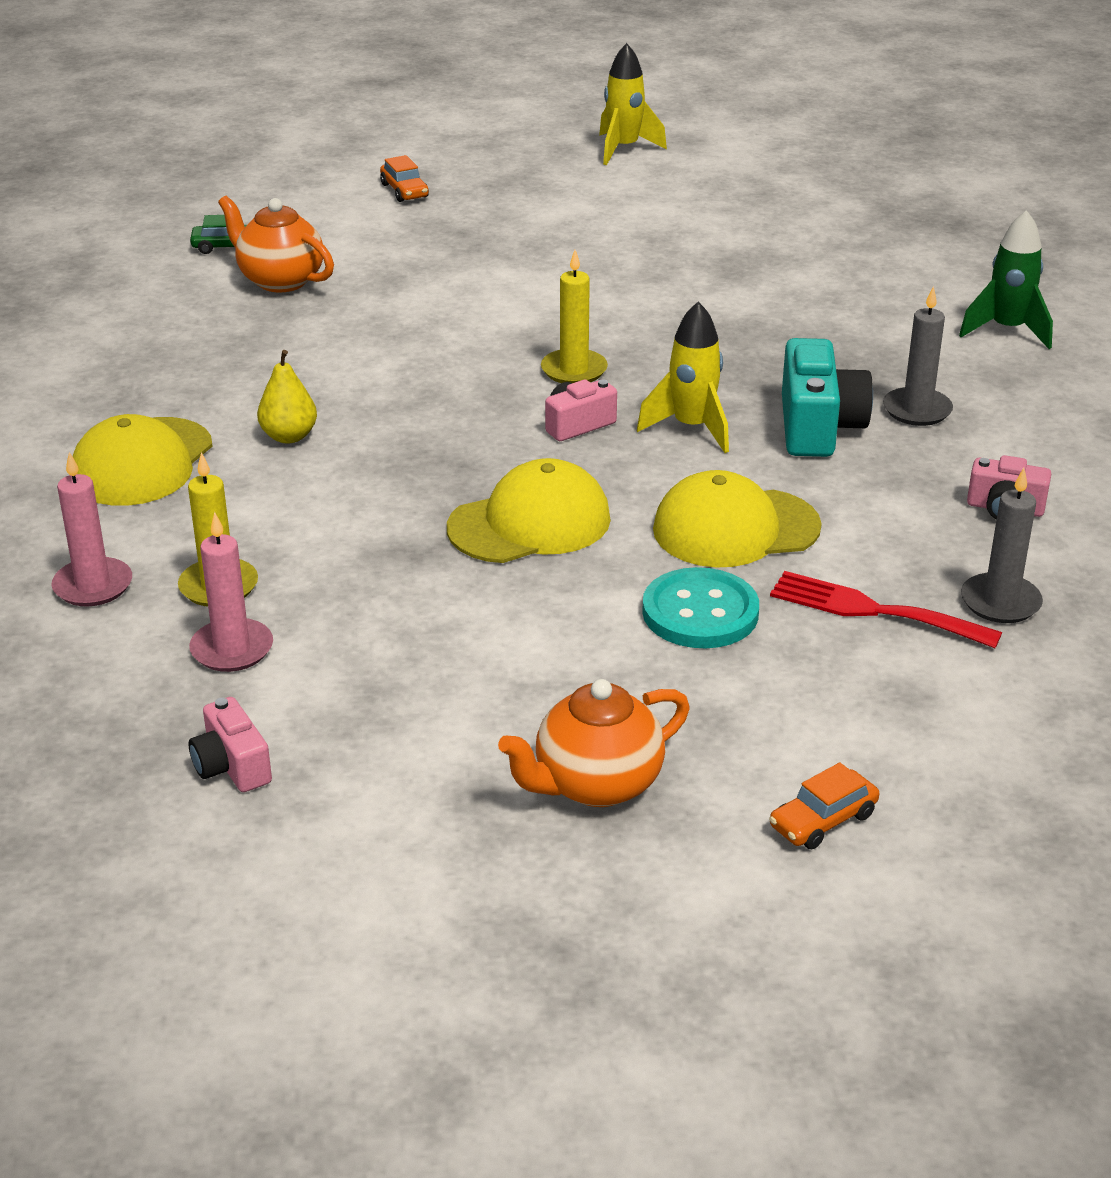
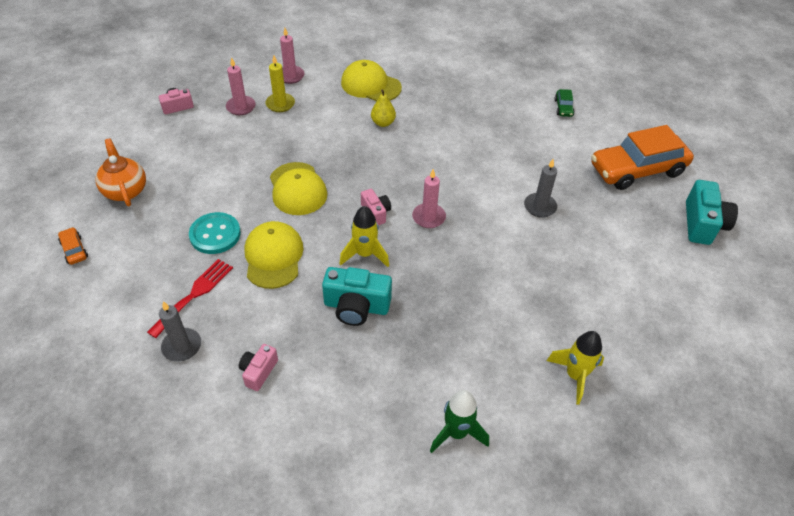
camera: 95 degrees right, 15 degrees up
(280, 280) = (527, 123): orange teapot -> none
(404, 191) = (637, 169): orange car -> orange car, size x2.48
(524, 152) = (703, 224): none -> turquoise camera
(574, 370) = (428, 217): yellow candle -> pink candle
(624, 149) = (717, 273): yellow rocket -> yellow rocket (575, 375)
(917, 410) = (366, 356): grey candle -> grey candle (540, 207)

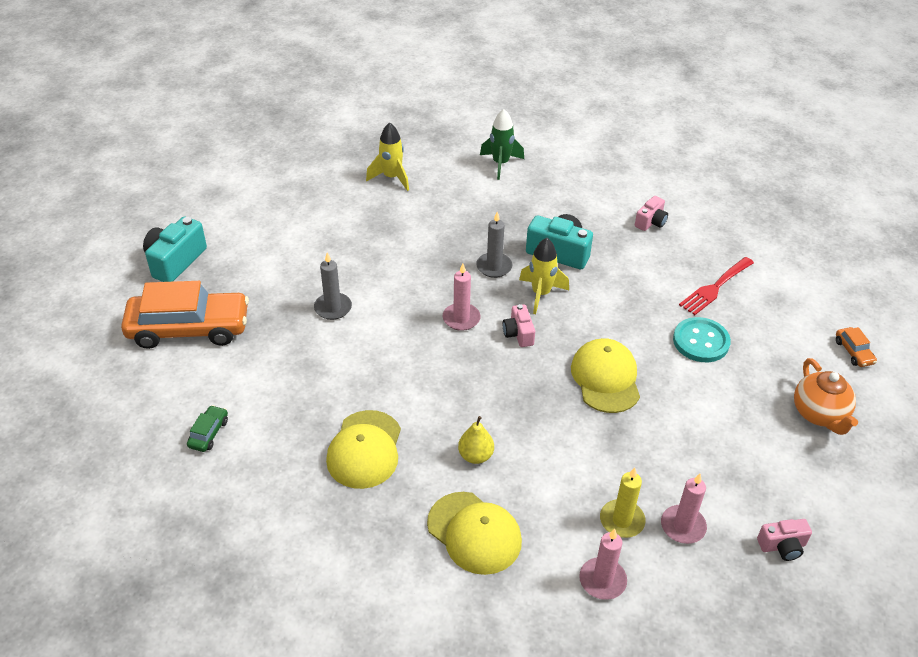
camera: 165 degrees left, 5 degrees down
(182, 346) = (719, 249): grey candle -> grey candle (494, 267)
(273, 256) = (636, 308): yellow cap -> yellow cap (365, 449)

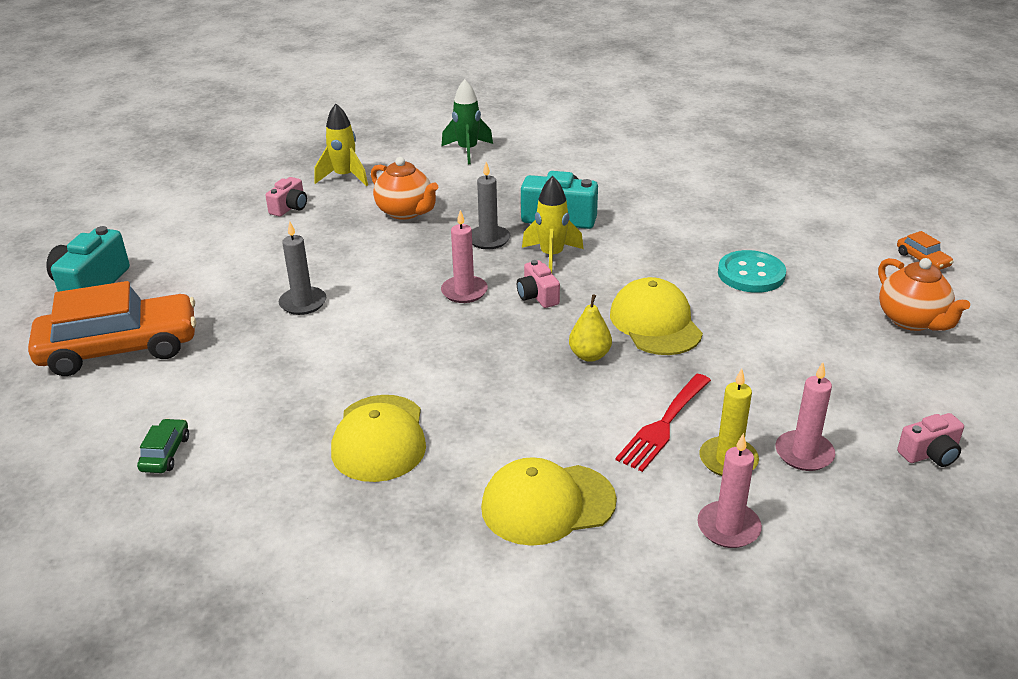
camera: 10 degrees left, 10 degrees down
(433, 225) = (406, 212): none -> orange teapot
(474, 533) = (547, 504): yellow cap -> yellow cap turned 135 degrees clockwise
(475, 456) = (523, 422): yellow pear -> yellow pear (589, 355)
(651, 222) = (653, 179): pink camera -> pink camera (290, 207)
(714, 288) = (746, 225): red fork -> red fork (663, 425)

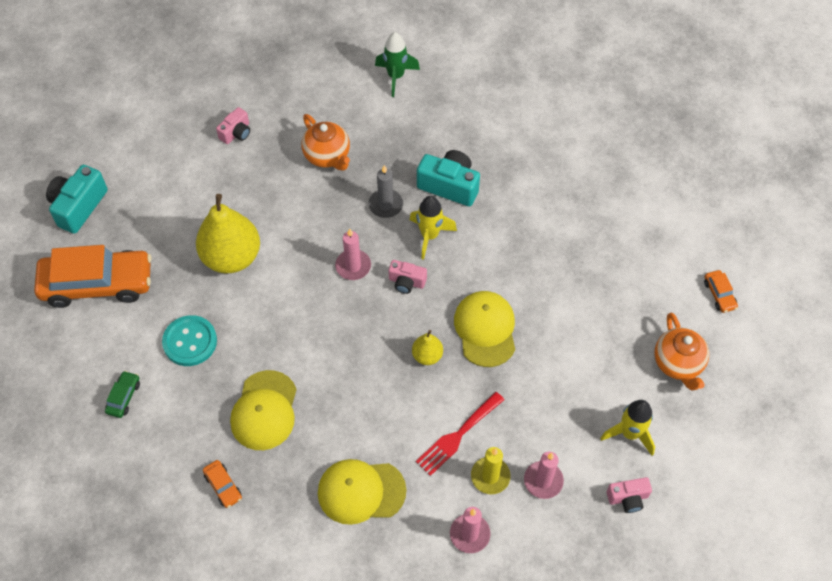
camera: 10 degrees right, 25 degrees up
(303, 303) = (232, 257): grey candle -> yellow pear
(334, 530) = (223, 486): none -> orange car
(344, 177) = (286, 97): yellow rocket -> yellow rocket (630, 433)
(537, 296) = (406, 282): pink camera -> pink camera turned 60 degrees counterclockwise
(751, 274) = (577, 286): turquoise button -> turquoise button (190, 342)

